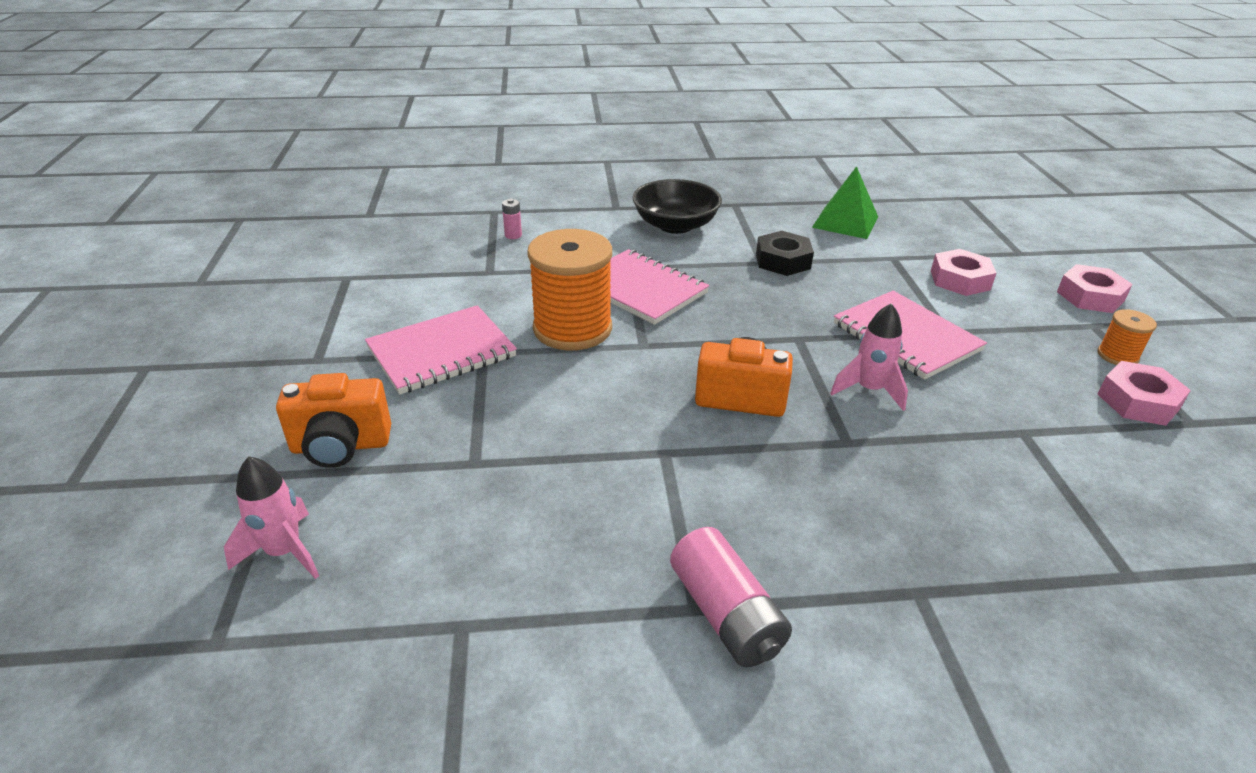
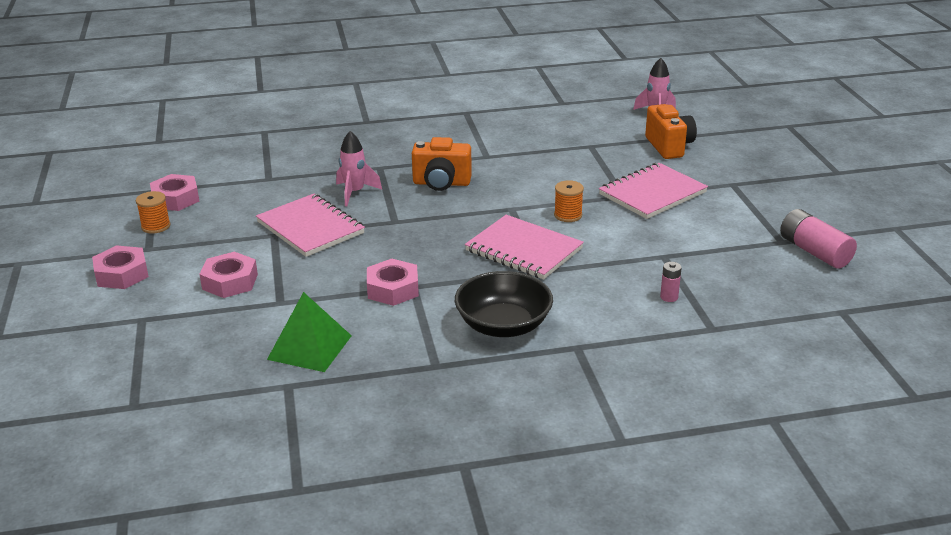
camera: 175 degrees right, 5 degrees down
(341, 446) = (669, 147): orange camera -> orange camera turned 90 degrees clockwise
(572, 328) = (568, 215): orange spool -> orange spool, size x0.46
(726, 614) = (452, 111): pink battery -> pink battery (814, 252)
(782, 261) = (393, 289): black nut -> pink nut

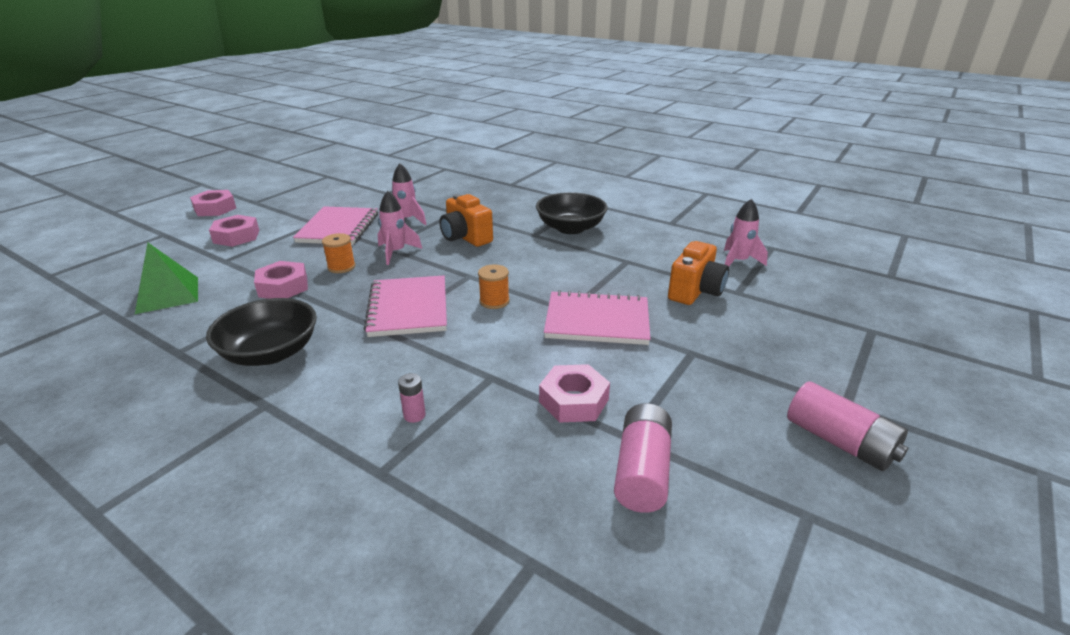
camera: 45 degrees right, 0 degrees up
(156, 226) = (284, 193): orange spool -> orange spool (341, 267)
(176, 199) = (325, 184): pink nut -> pink nut (574, 401)
(415, 221) = (396, 252): none -> pink rocket
(502, 139) = (570, 228): none -> black bowl
(860, 191) = (839, 441): none -> pink battery

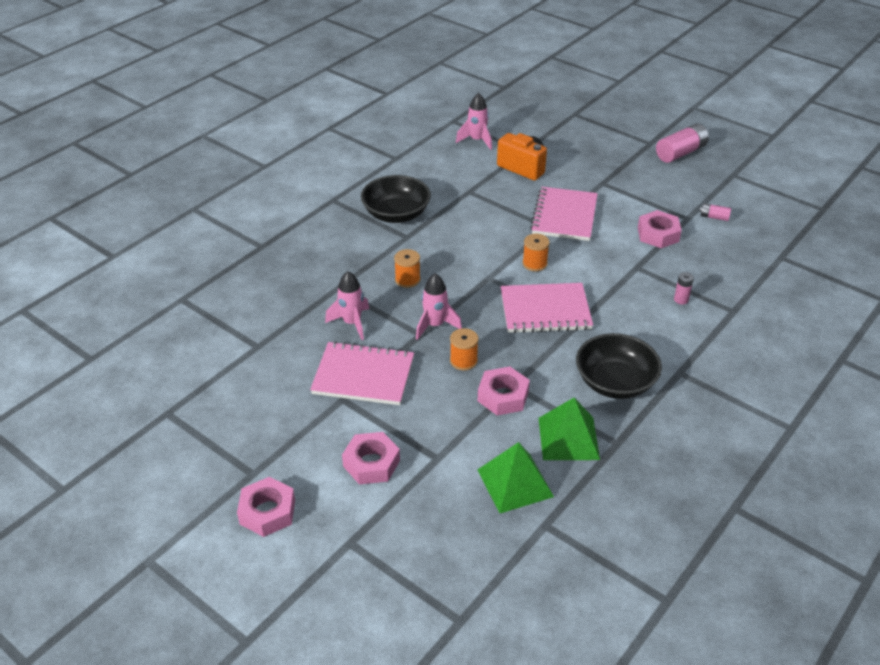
camera: 85 degrees left, 10 degrees up
(204, 322) = (568, 438): none -> green pyramid
(465, 238) = (407, 279): orange camera -> orange spool
(642, 471) = (714, 217): pink battery -> pink battery, size x0.50

